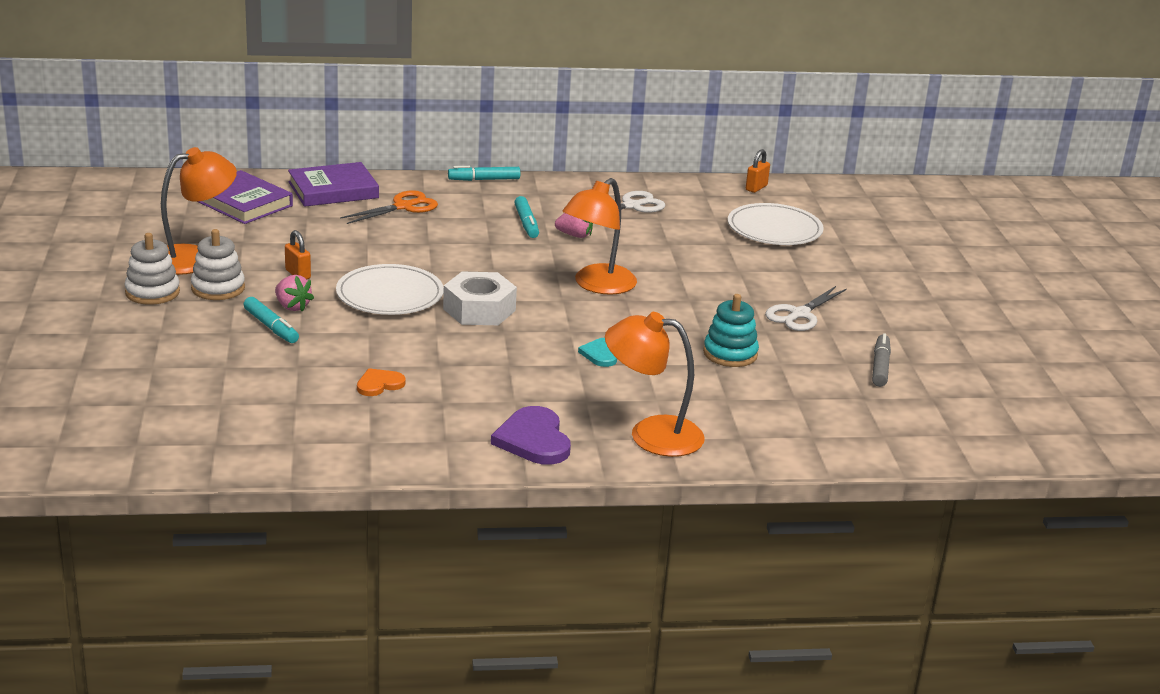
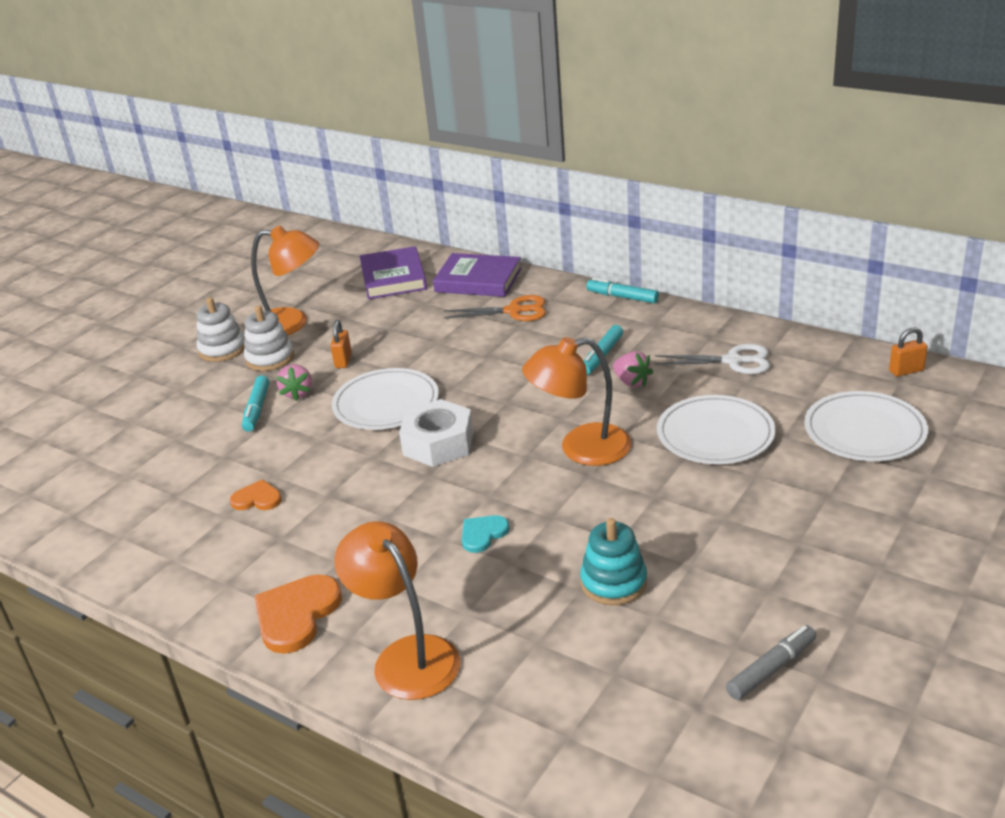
camera: 45 degrees right, 5 degrees up
(533, 439) = (296, 615): purple heart -> orange heart
(680, 254) = (715, 434): none -> white plate
(799, 314) = (758, 557): white scissors -> none

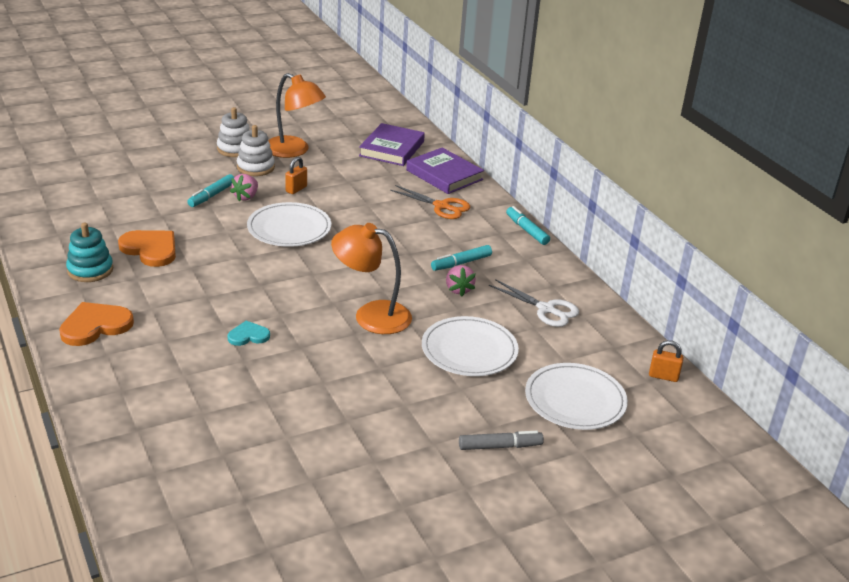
camera: 25 degrees right, 0 degrees up
(257, 499) = (150, 249): orange heart -> orange heart, size x1.72
(406, 656) = (124, 380): orange lamp -> none
(438, 443) = (290, 268): white nut -> none
(613, 582) = (287, 404): turquoise stacking toy -> turquoise stacking toy (90, 270)
(771, 669) = (315, 505): grey marker -> grey marker (500, 446)

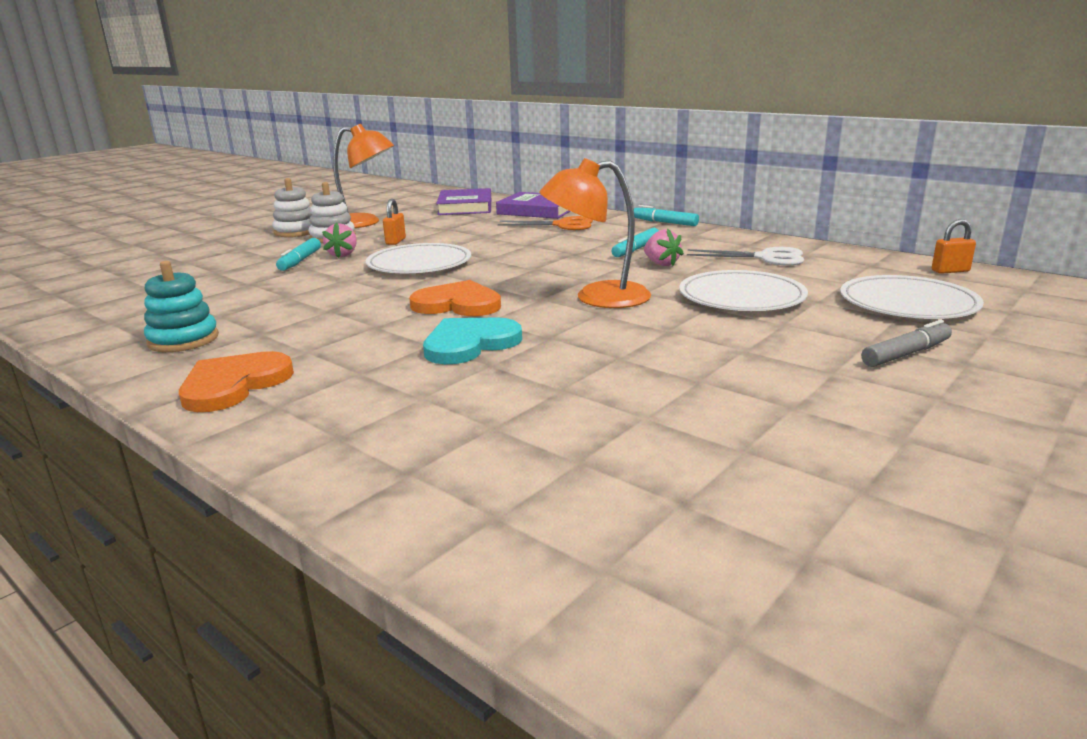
camera: 20 degrees left, 10 degrees down
(150, 249) = (258, 308): orange heart -> orange heart (458, 304)
(248, 336) = (469, 343): turquoise heart -> turquoise heart, size x1.72

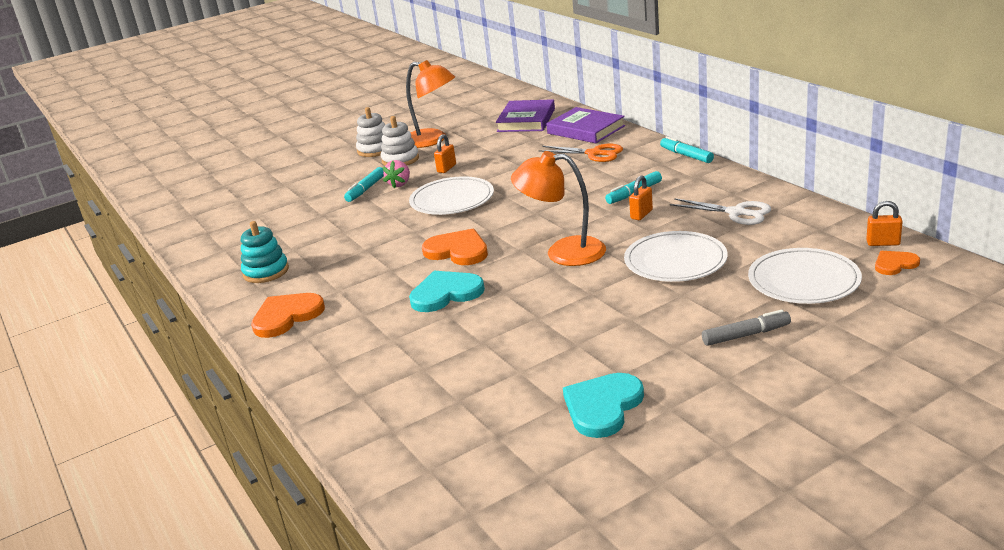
camera: 20 degrees right, 5 degrees up
(661, 264) = (641, 214): pink strawberry -> orange padlock
(807, 446) = (603, 406): none -> turquoise heart
(986, 285) = (894, 264): none -> orange heart

